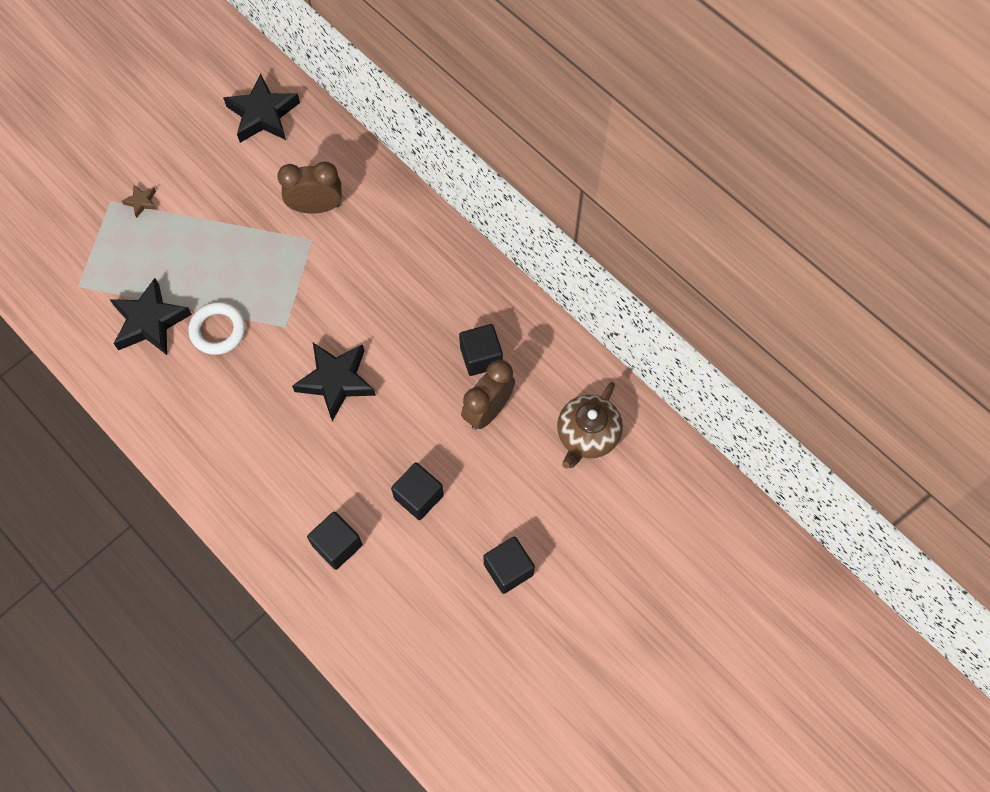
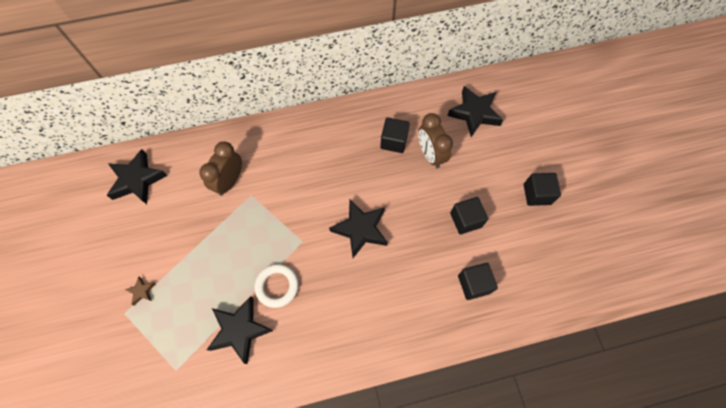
camera: 60 degrees left, 0 degrees up
(587, 435) = (474, 113): brown teapot -> black star

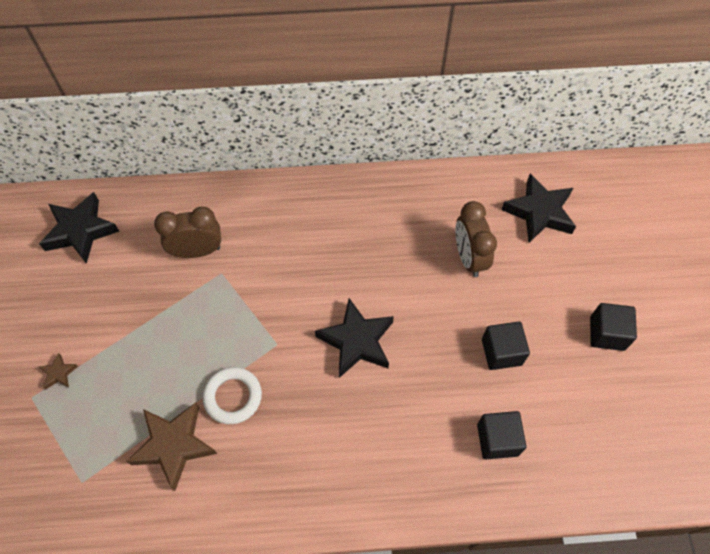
camera: 10 degrees right, 5 degrees down
(230, 181) = (197, 251): brown clock -> brown clock turned 45 degrees clockwise
(240, 330) = (174, 445): black star -> brown star
(394, 141) = (422, 232): black cube -> none

